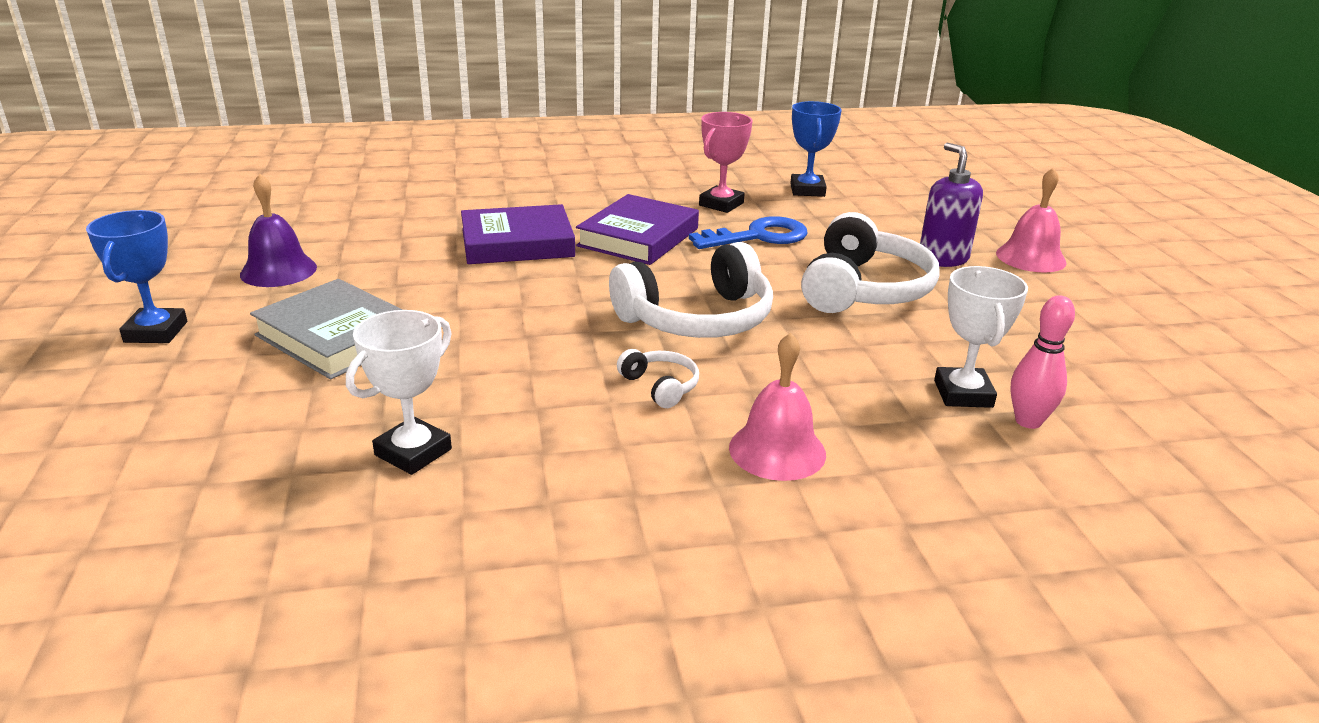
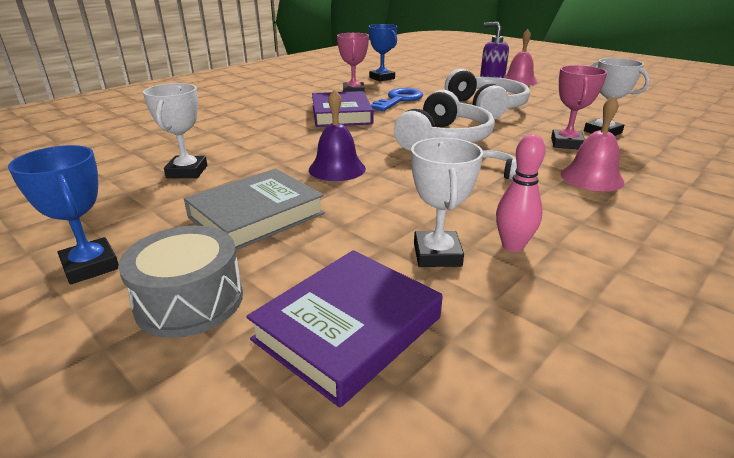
camera: 35 degrees left, 0 degrees up
(169, 395) = (189, 301): none -> grey drum
(278, 270) = (130, 194): purple bell -> purple bell (337, 169)
(337, 337) = (256, 215): grey book -> grey book turned 45 degrees counterclockwise
(359, 262) = (187, 171): none -> white trophy
(517, 243) = (277, 134): purple book -> purple book (348, 328)
(857, 389) = (566, 144): none -> pink trophy
(1028, 421) = (641, 133): pink bowling pin -> pink bowling pin (512, 246)

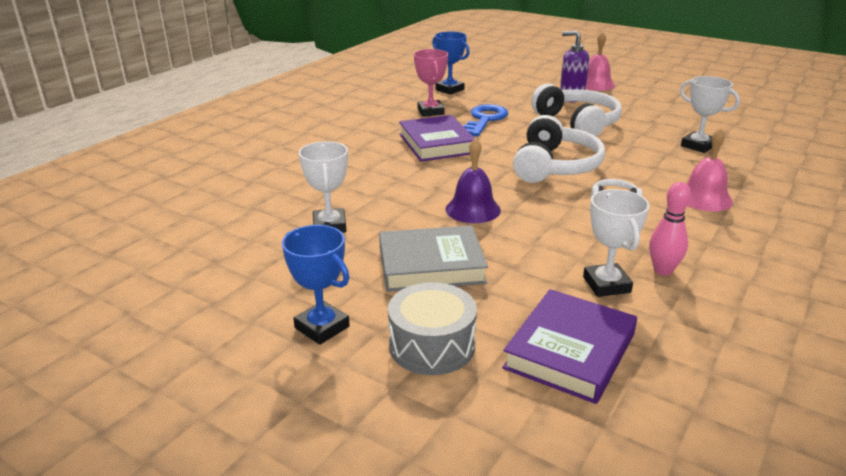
camera: 10 degrees left, 0 degrees up
(256, 215) = (431, 265): grey book -> grey book turned 45 degrees clockwise
(566, 144) = (670, 162): pink trophy -> none

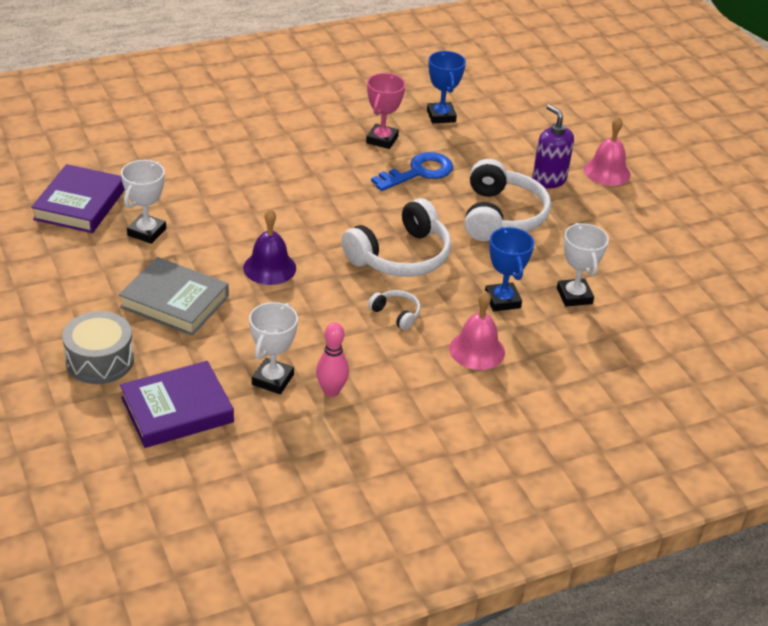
camera: 30 degrees right, 10 degrees up
(322, 327) = (51, 313): blue trophy -> blue trophy (502, 300)
(436, 144) = (334, 183): purple book -> purple book (80, 204)

